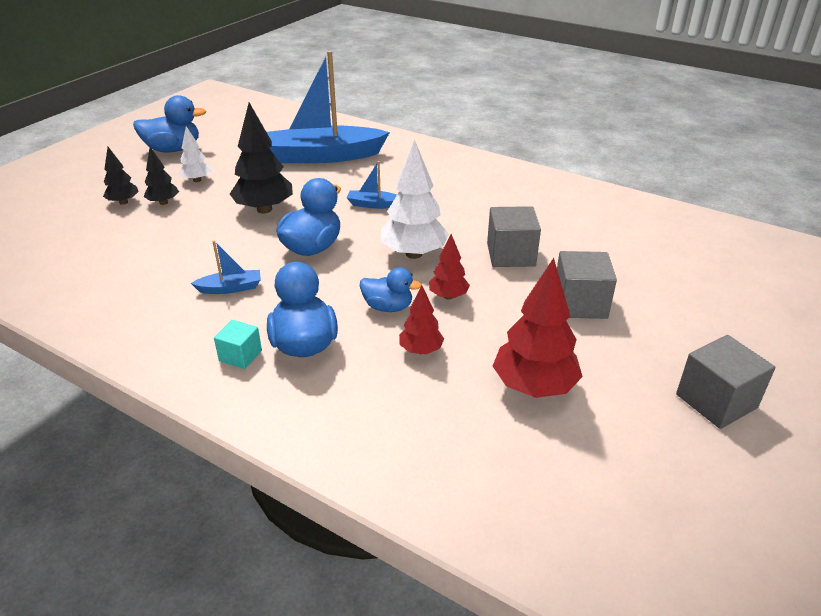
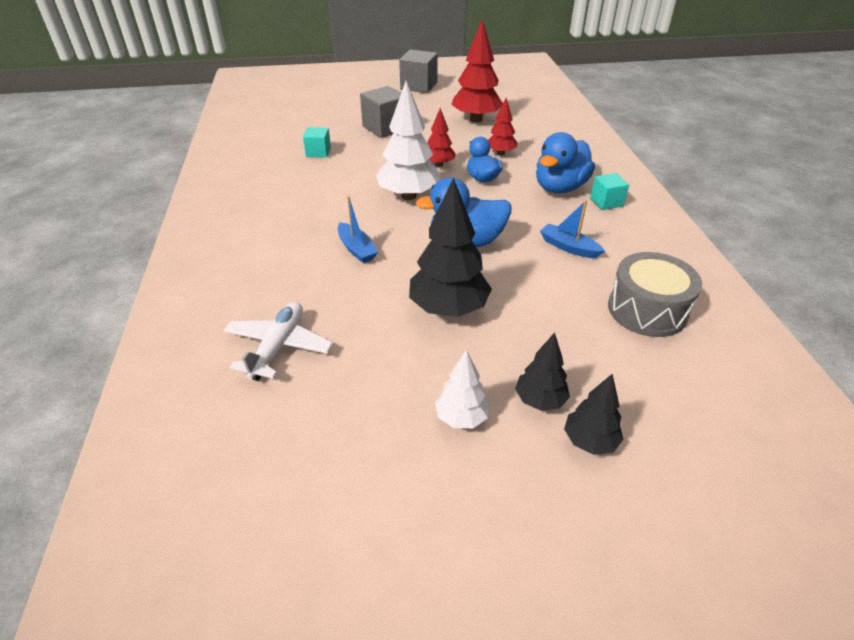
camera: 130 degrees left, 5 degrees up
(130, 276) = (647, 310): none -> grey drum
(173, 149) = (414, 545): blue duck -> none
(323, 156) = (278, 347): blue boat -> white plane
(511, 255) = (358, 162): grey cube -> none
(558, 243) = (318, 152): none -> turquoise cube

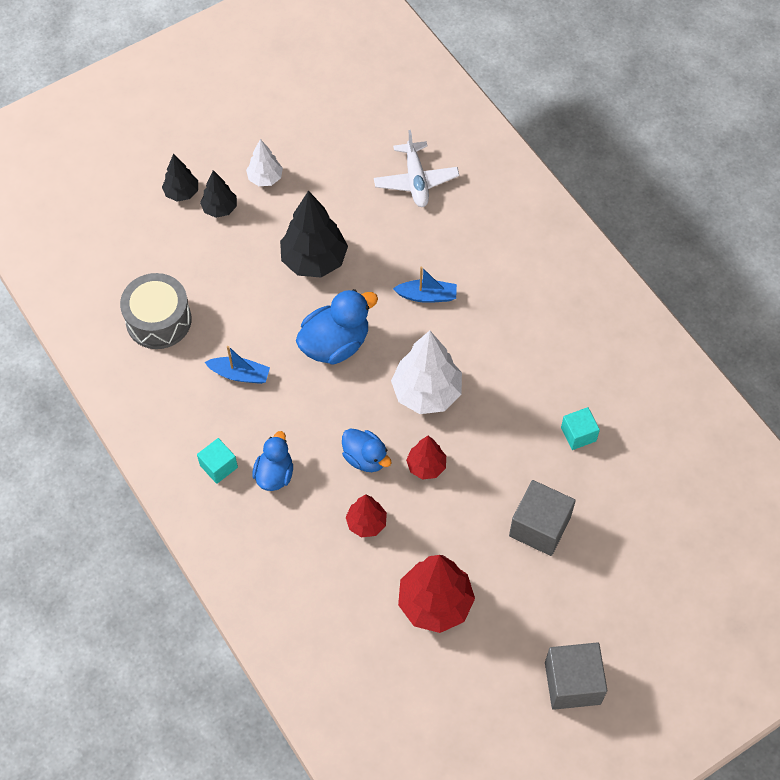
camera: 155 degrees right, 20 degrees up
(356, 249) = (427, 296): blue boat -> blue boat turned 150 degrees clockwise
(560, 188) = (274, 474): blue duck -> blue duck, size x0.64

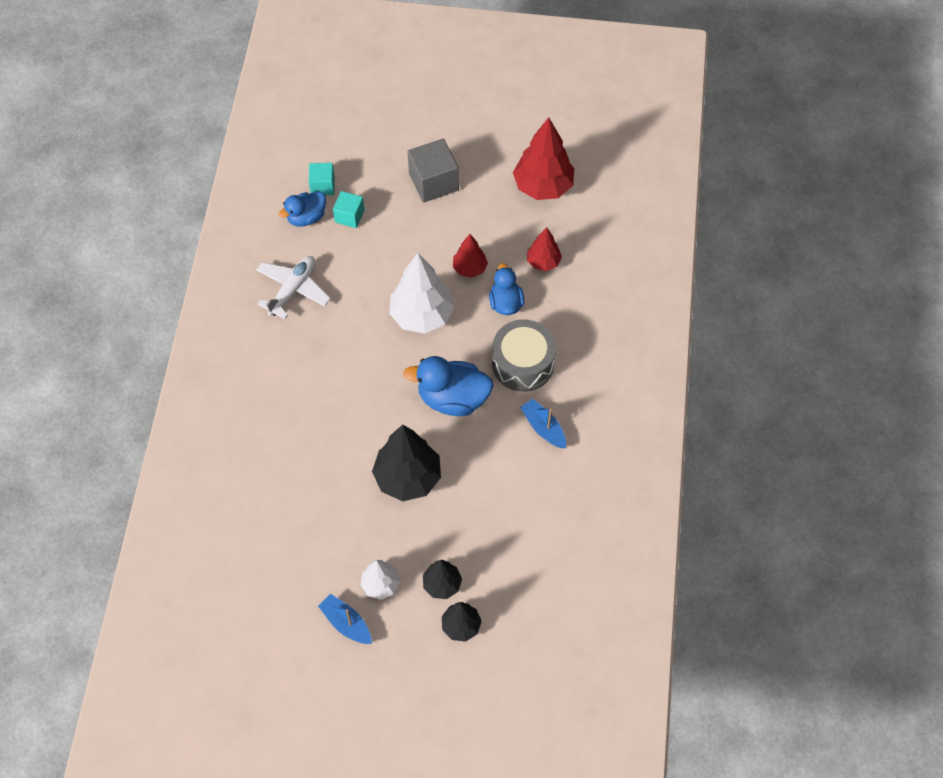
camera: 140 degrees left, 0 degrees up
(158, 320) = (571, 519): grey drum -> grey drum (523, 364)
(218, 466) = (613, 371): turquoise cube -> turquoise cube (322, 186)
(274, 474) = (578, 337): blue duck -> blue duck (306, 217)
(416, 181) = (265, 485): white plane -> white plane (293, 289)
(427, 296) = (351, 384): blue boat -> blue boat (346, 623)
(572, 683) = (502, 92): grey cube -> none

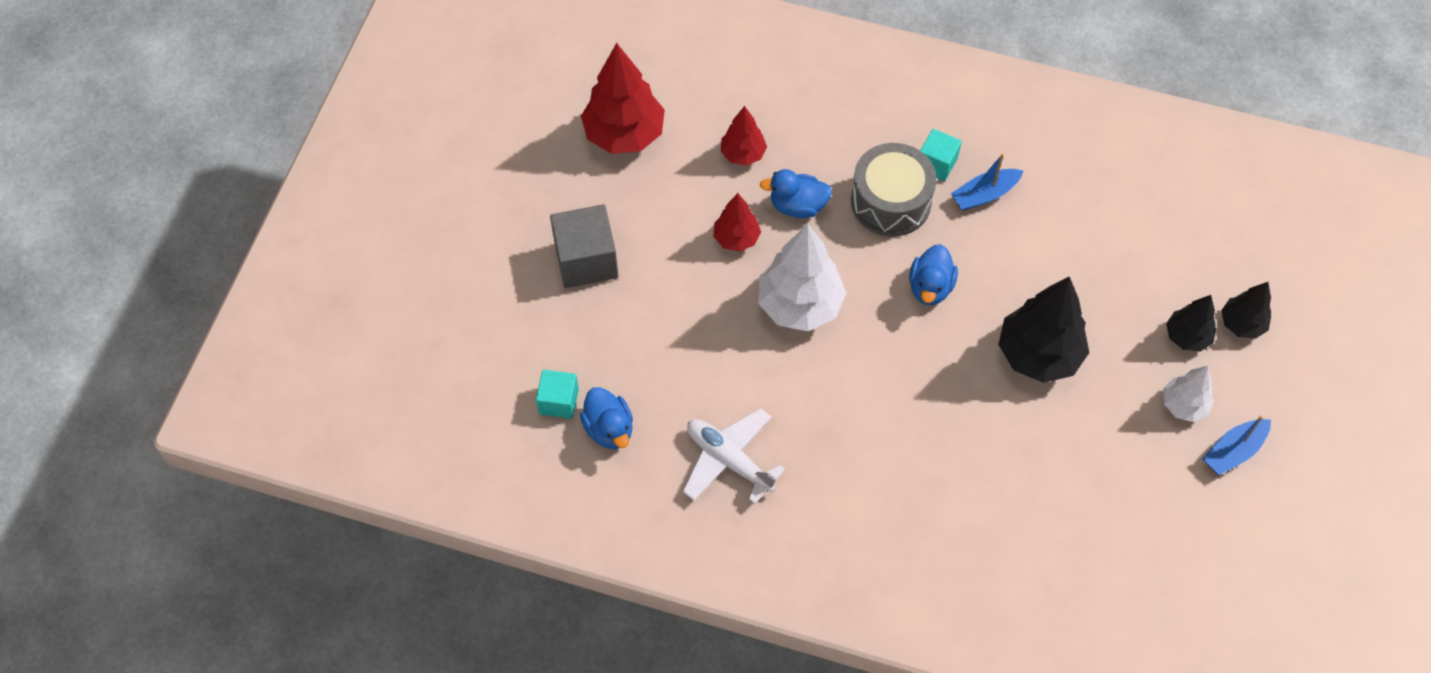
camera: 80 degrees left, 0 degrees up
(349, 216) = (619, 372): turquoise cube -> turquoise cube (937, 163)
(452, 398) = (930, 287): blue duck -> blue duck, size x0.64

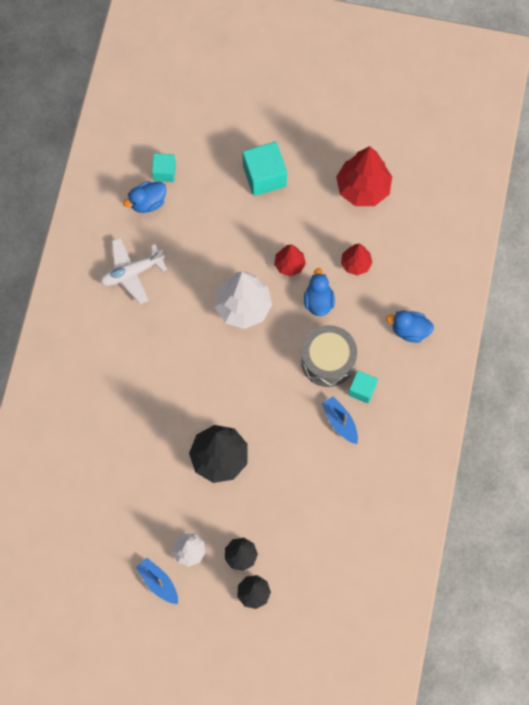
camera: 85 degrees right, 10 degrees up
(586, 260) = (264, 176): grey cube -> turquoise cube
(729, 460) = (131, 272): white plane -> white plane turned 150 degrees counterclockwise
(930, 287) = (264, 388): blue duck -> blue duck (410, 330)

